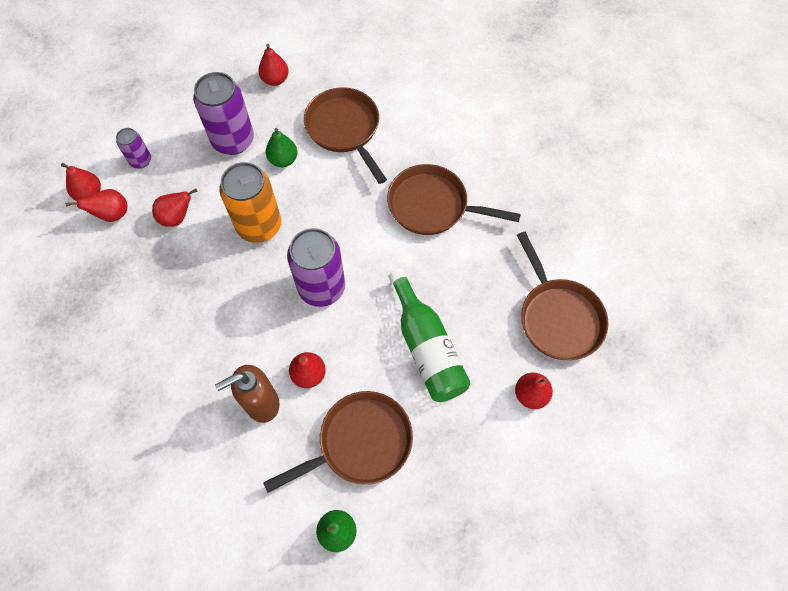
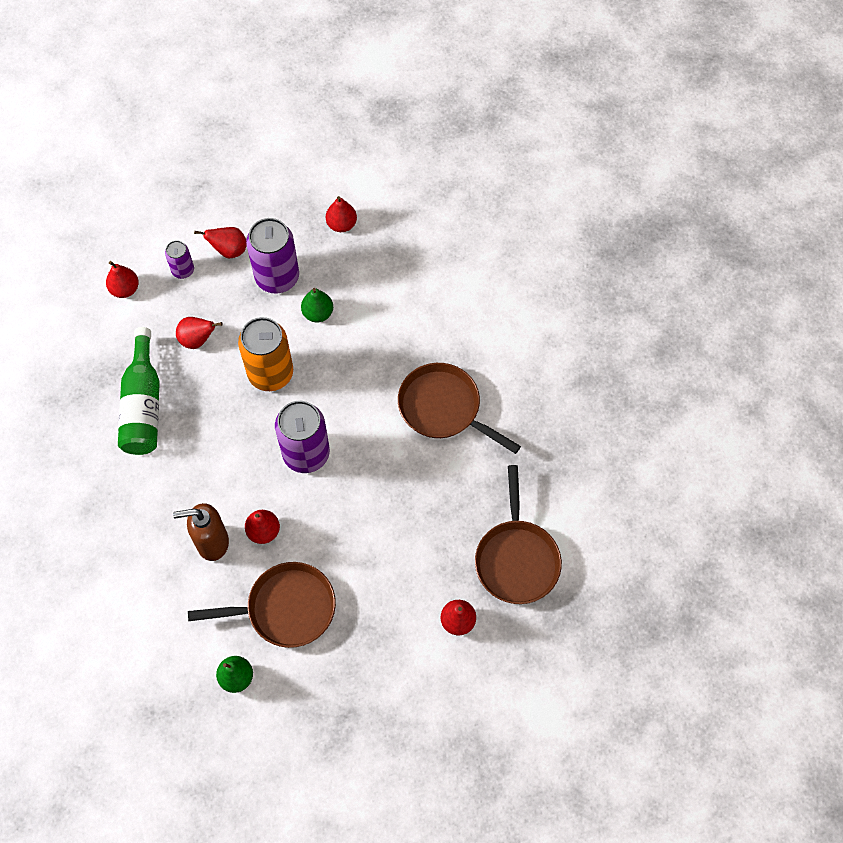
camera: 20 degrees right, 0 degrees up
(112, 214) = (139, 317): red pear -> red pear (229, 250)
(345, 129) = (390, 300): brown pan -> none
(427, 347) = (380, 544): green bottle -> green bottle (143, 405)

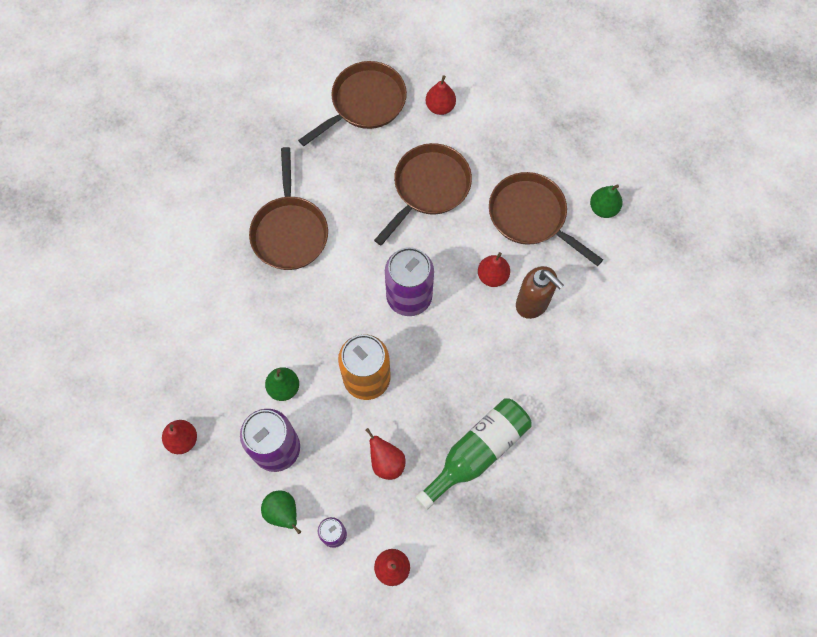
camera: 130 degrees left, 5 degrees up
(229, 250) = (283, 512): red pear -> green pear
(387, 546) = (428, 188): none -> brown pan

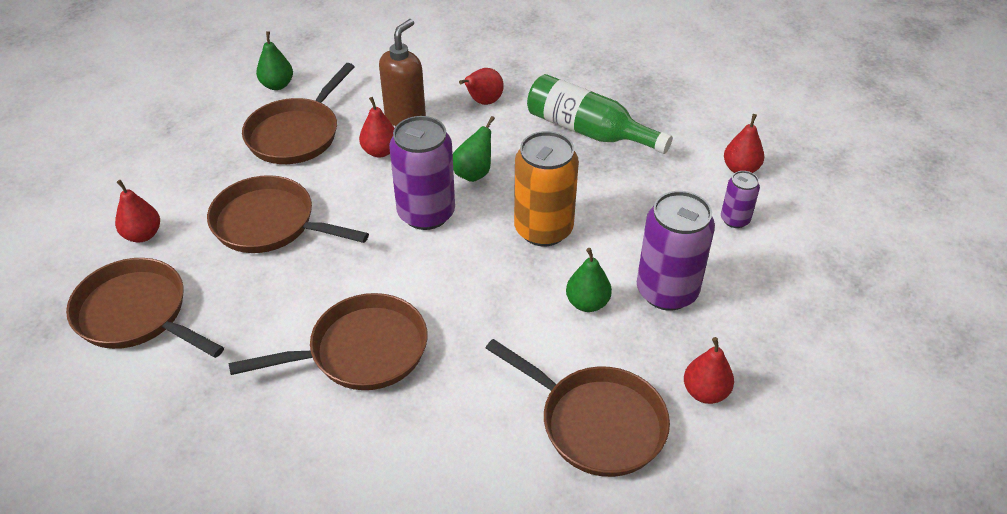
camera: 105 degrees left, 25 degrees down
(185, 360) = (595, 423): none -> brown pan
(283, 512) = (737, 267): green pear -> green pear (474, 173)
(386, 462) = (633, 194): red pear -> red pear (483, 102)

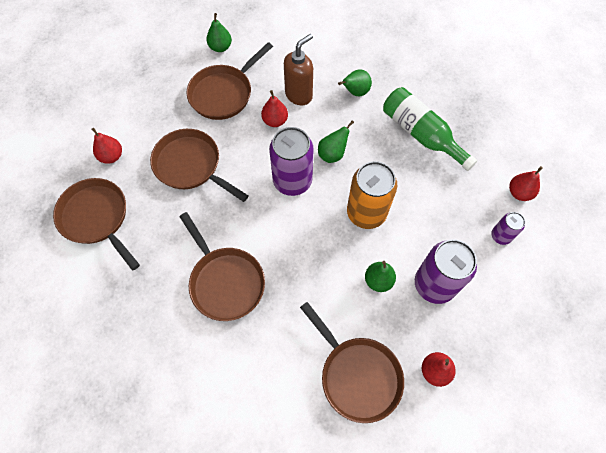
camera: 15 degrees right, 20 degrees up
(361, 351) = (225, 281): brown pan -> brown pan turned 60 degrees clockwise
(483, 102) = (355, 92): red pear -> green pear

